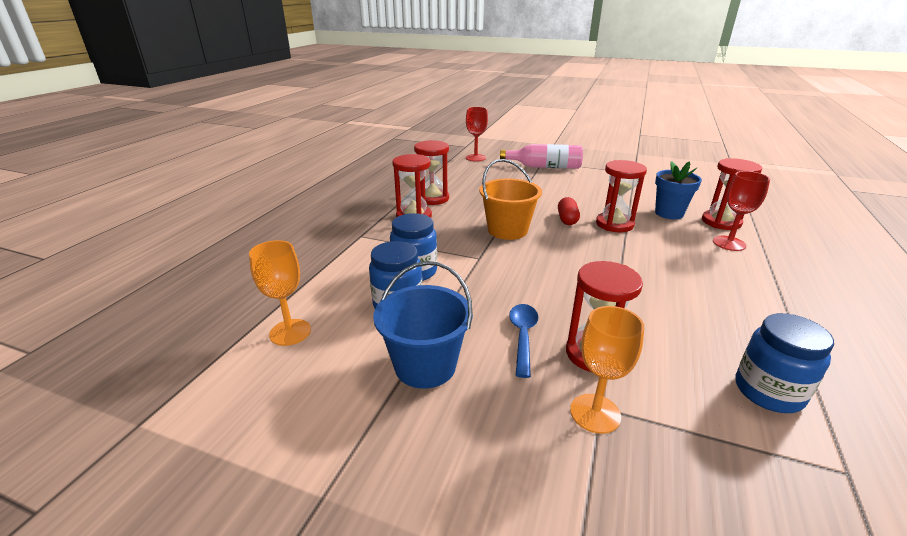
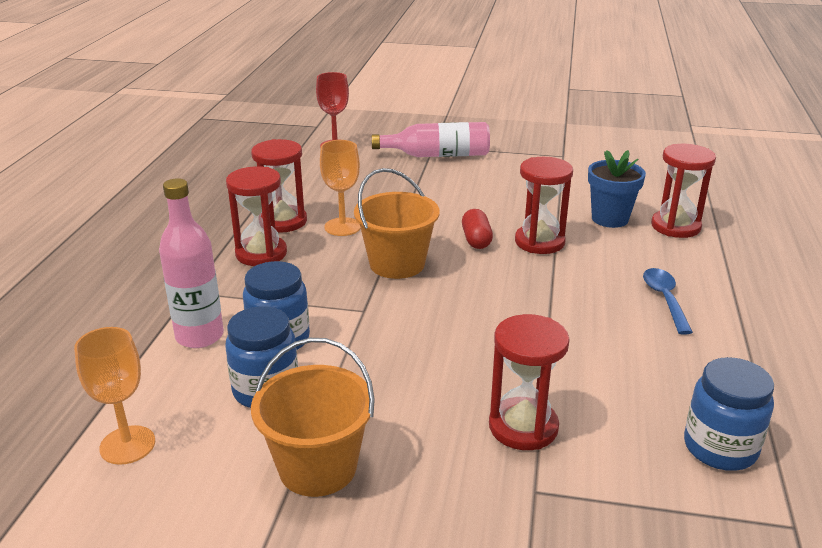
camera: 10 degrees left, 0 degrees up
(360, 264) = (199, 336): none -> pink bottle
(425, 366) = (317, 467): blue bucket -> orange bucket
(523, 336) = (434, 414): blue spoon -> blue spoon (665, 299)
(595, 413) = (528, 499): orange goblet -> orange goblet (342, 227)
(729, 243) = (684, 258): red goblet -> none

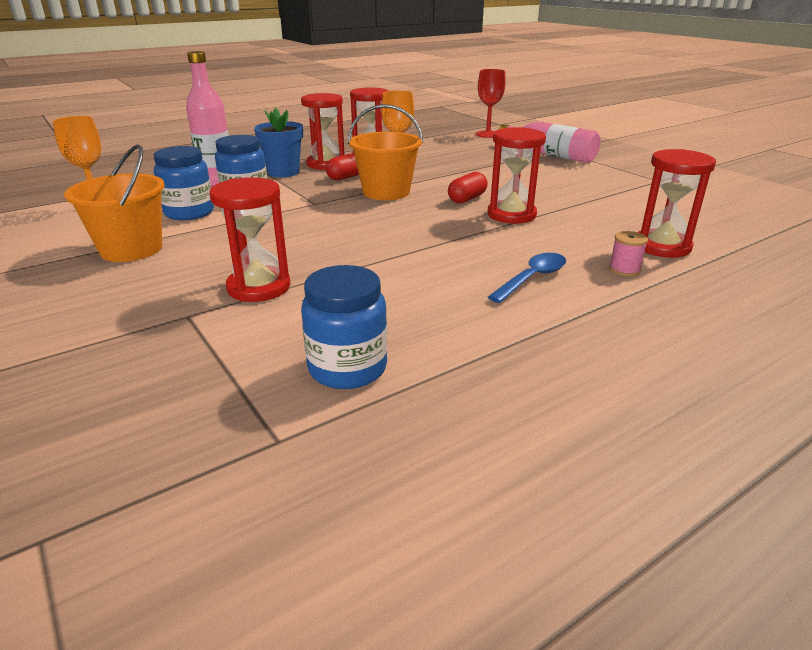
camera: 45 degrees right, 0 degrees up
(320, 262) = (347, 177): none -> red capsule
(610, 219) = (607, 223): blue flower pot -> blue flower pot (283, 172)
(694, 260) = (624, 270): none -> pink spool

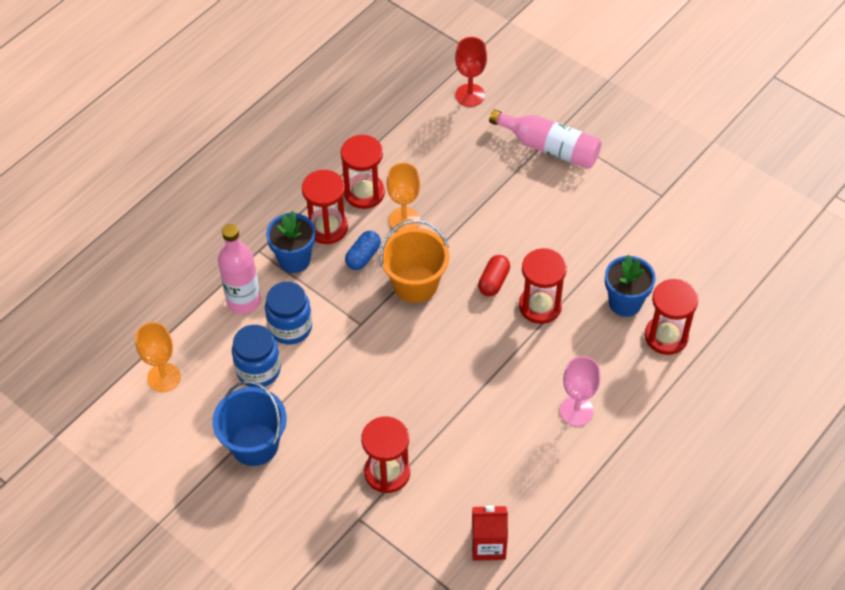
camera: 15 degrees left, 25 degrees up
(131, 249) = (254, 444): orange bucket -> blue bucket
(347, 177) = (363, 256): red capsule -> blue capsule
(347, 368) = (488, 545): blue jar -> red carton
(532, 278) = (576, 411): blue spoon -> pink goblet
(611, 223) = (625, 303): none -> blue flower pot
(624, 270) = (640, 381): pink spool -> none

